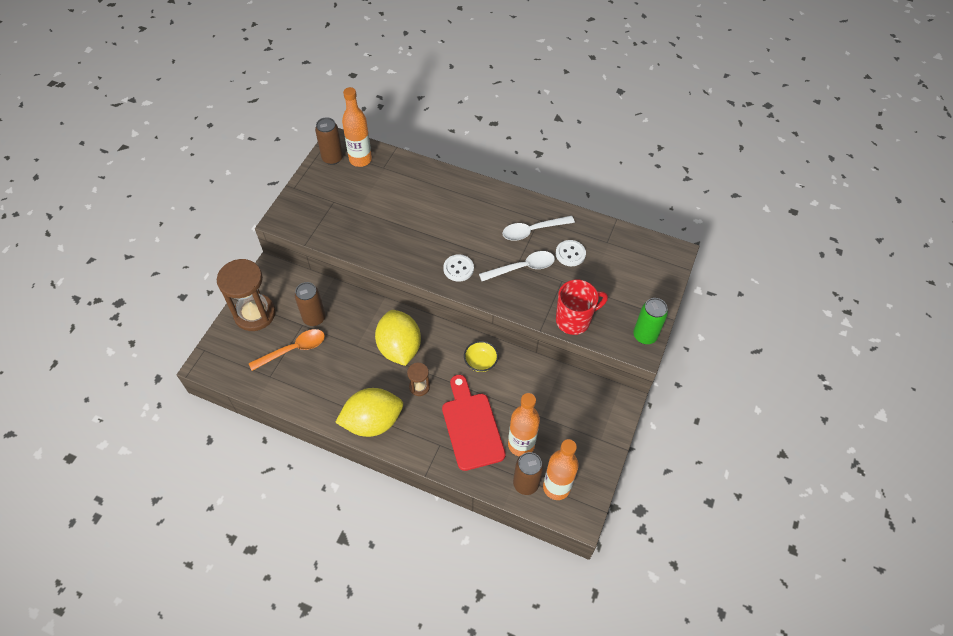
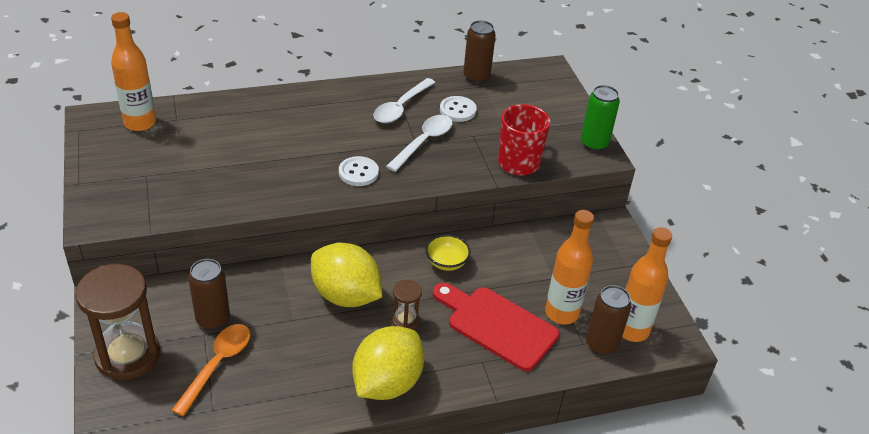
camera: 40 degrees left, 15 degrees down
(332, 158) = (102, 135): brown can -> brown can (476, 77)

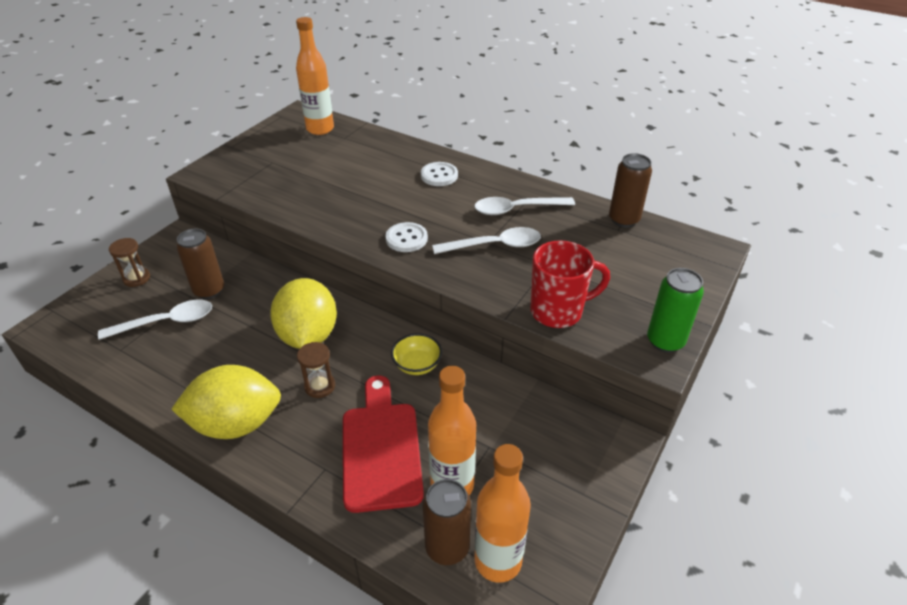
camera: 50 degrees right, 0 degrees up
(127, 355) = (136, 278): brown hourglass -> brown hourglass, size x0.48
(217, 365) = (166, 322): orange spoon -> white spoon
(458, 110) = (564, 237): white button -> white button (439, 175)

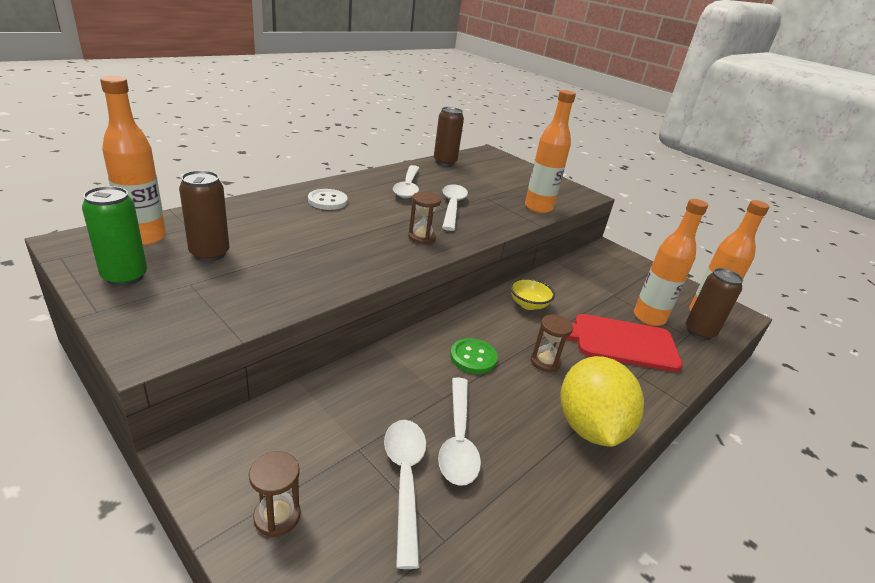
camera: 80 degrees left, 10 degrees down
(207, 341) = (458, 439): none -> white spoon
(209, 290) = (357, 428): brown can -> brown can (209, 253)
(308, 335) = (473, 357): yellow lemon -> green button
(406, 239) = (421, 237): white button -> brown hourglass
(558, 311) = (538, 208): red mug -> orange bottle
(665, 341) = (572, 189): green can -> green can (125, 277)

